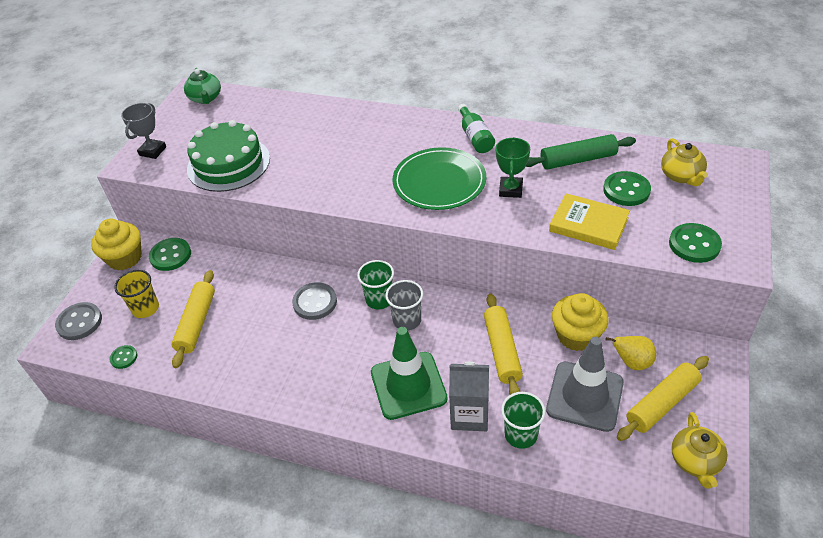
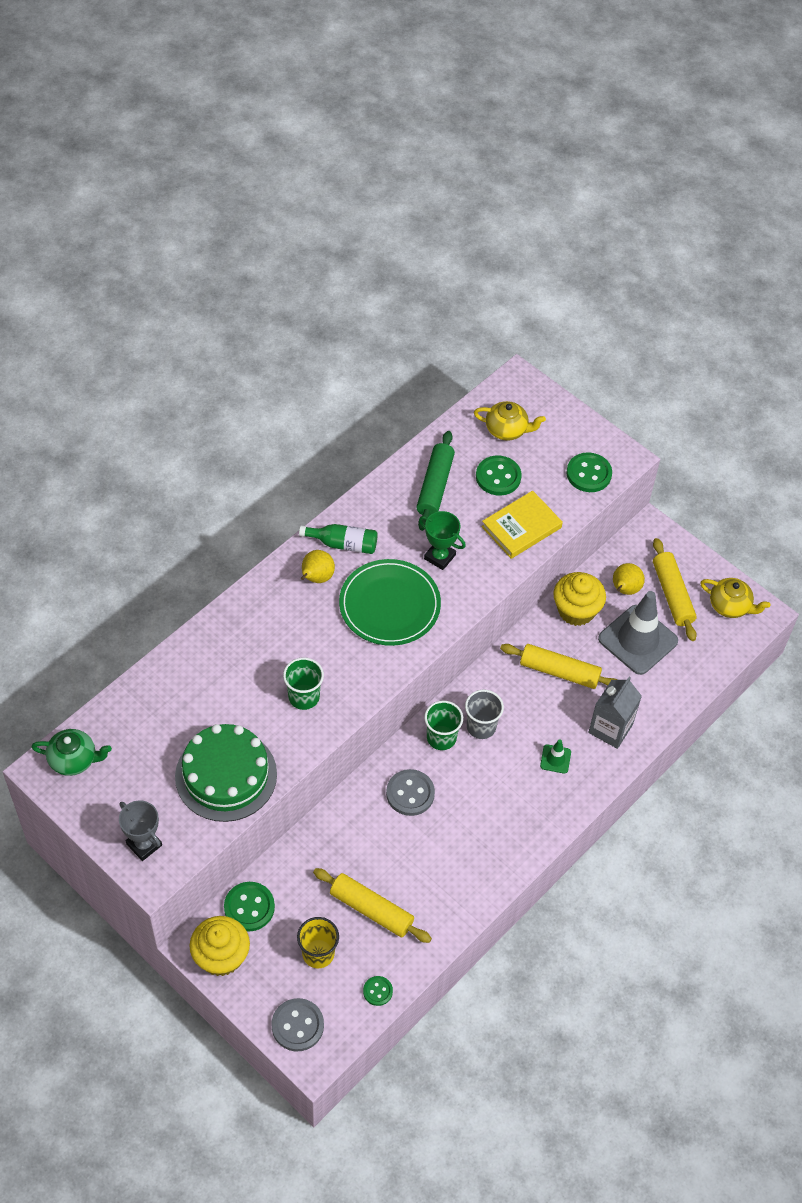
camera: 70 degrees left, 10 degrees up
(408, 385) = (555, 759): green traffic cone -> green traffic cone, size x0.44
(432, 137) = (316, 578): none -> yellow pear
(521, 434) = (648, 703): green cup -> green cup (304, 697)

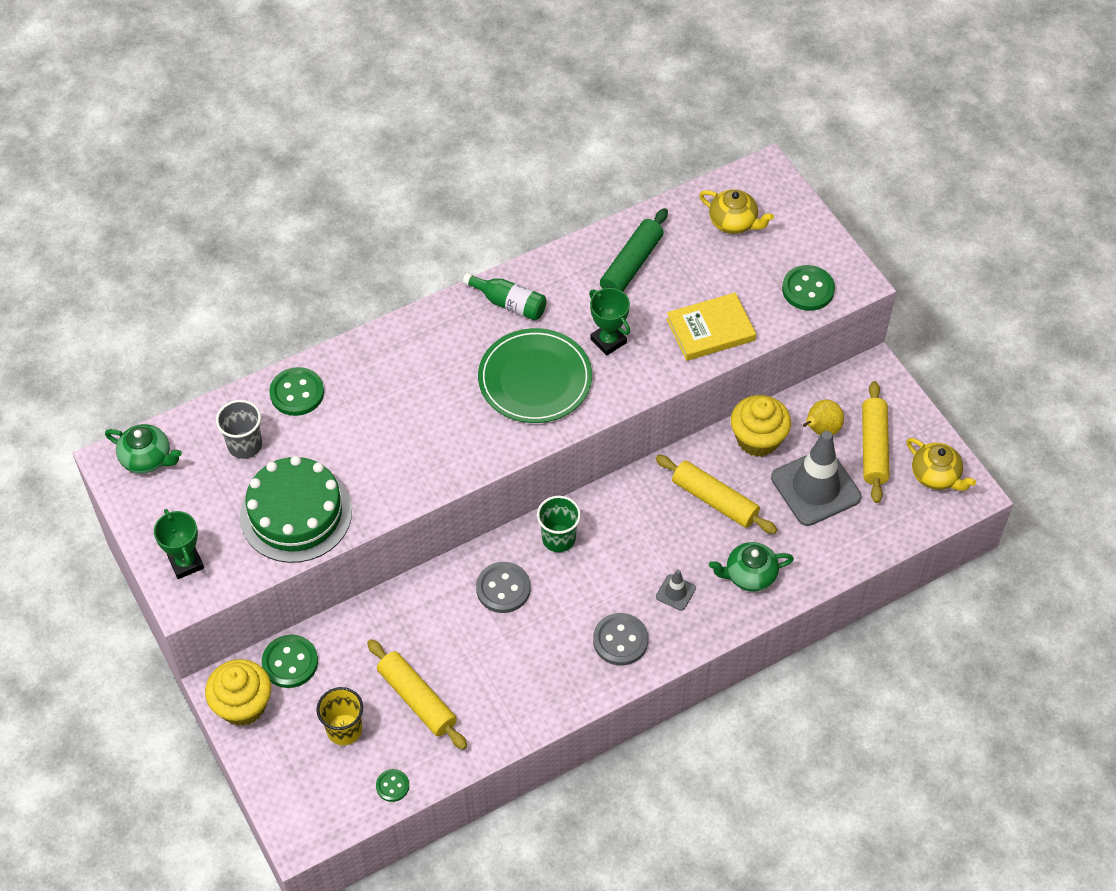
camera: 20 degrees right, 0 degrees up
(144, 844) = (186, 563): grey trophy -> green trophy
(297, 1025) = (295, 798): grey button -> grey button (620, 640)
(304, 697) = (407, 453): green cup -> none
(316, 578) = (467, 332): yellow pear -> none
(481, 726) = (606, 537): grey cup -> grey cup (245, 445)
(498, 477) = (705, 270): green button -> green button (297, 393)
(555, 759) = (675, 592): green traffic cone -> grey traffic cone
(610, 728) = (749, 575): grey carton -> green teapot

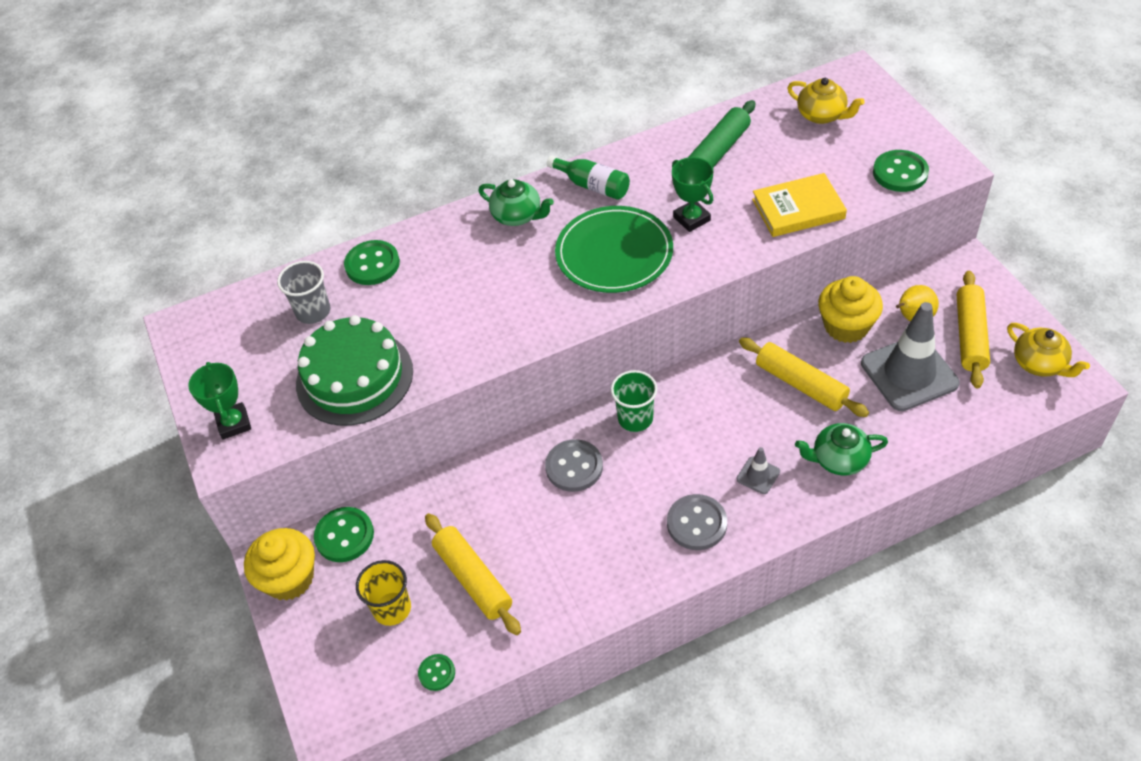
camera: 10 degrees right, 5 degrees down
(147, 458) = (214, 323): green teapot -> green teapot (518, 216)

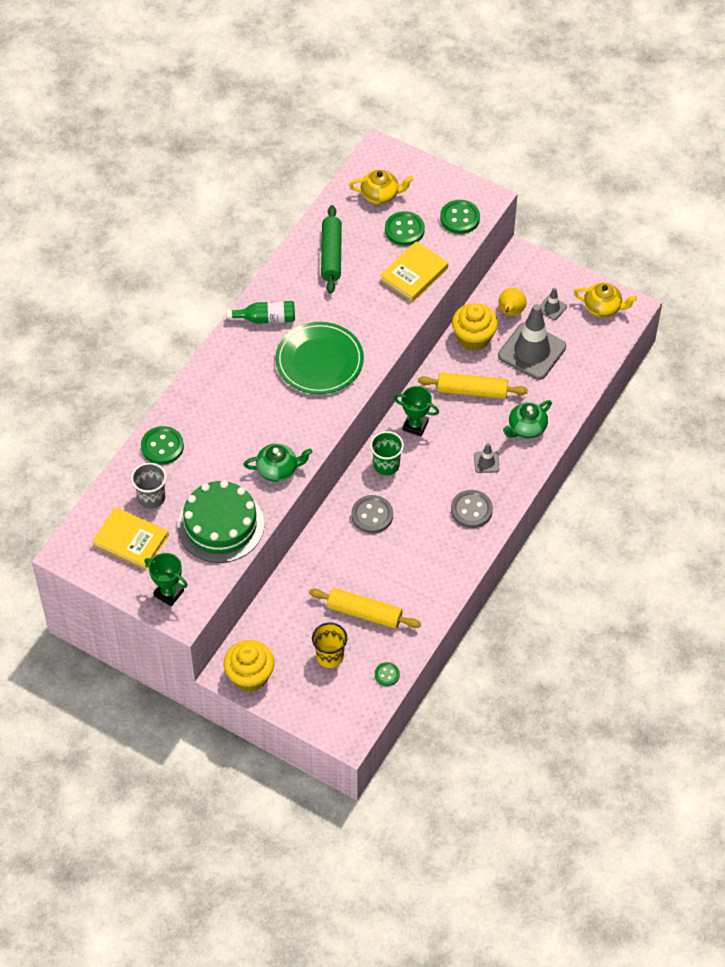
camera: 40 degrees left, 5 degrees up
(251, 345) = (131, 541): none -> yellow book
(344, 536) = (262, 633): green button -> green button (404, 230)
(518, 216) = (233, 364): green teapot -> green teapot (278, 469)
(692, 219) = (351, 312): green trophy -> green trophy (415, 425)
(970, 335) = (552, 308): yellow rolling pin -> grey traffic cone

